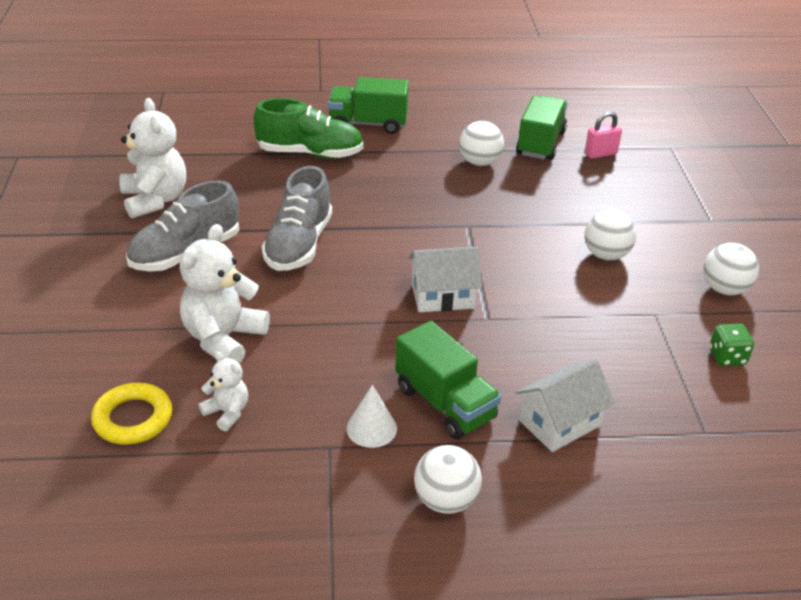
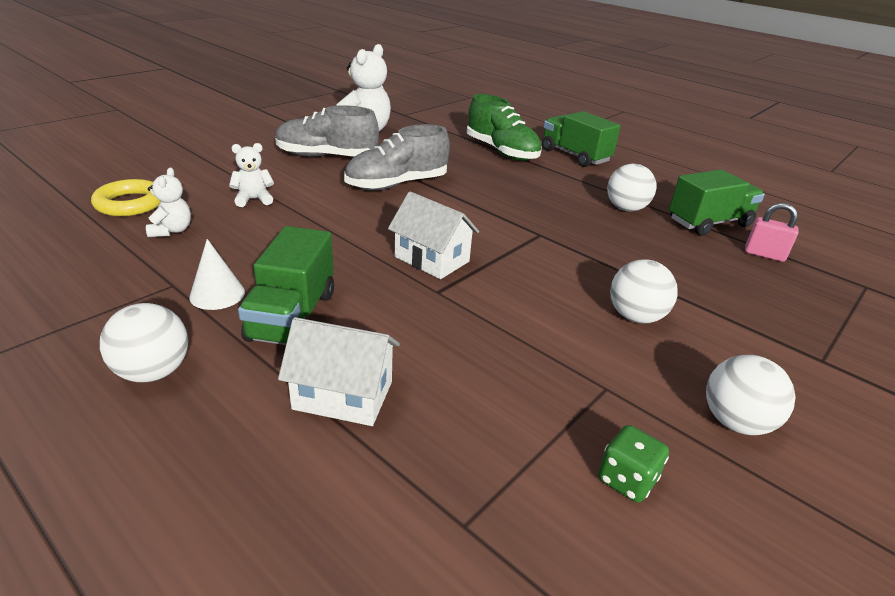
camera: 45 degrees right, 5 degrees down
(223, 339) = (253, 199): white teddy bear -> white teddy bear, size x0.53

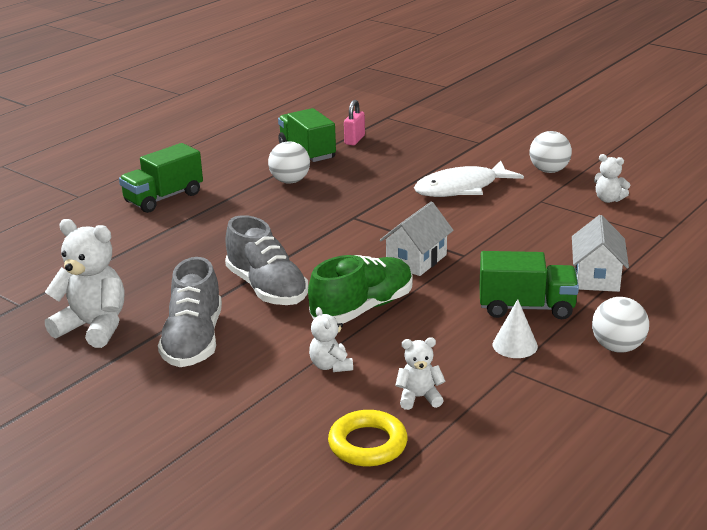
camera: 90 degrees left, 5 degrees down
(501, 151) = (157, 236): green shoe -> green shoe (362, 309)
(626, 480) = (608, 199): green dice -> white teddy bear
(635, 317) = (461, 188): white ball -> white fish

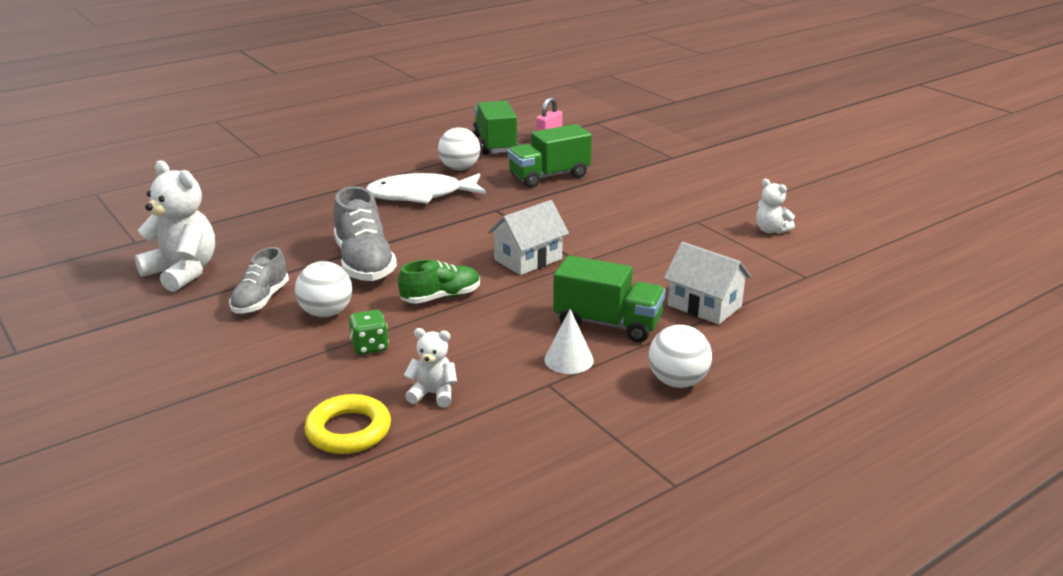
camera: 15 degrees right, 0 degrees up
(163, 198) = (332, 167): green truck -> green truck (549, 176)
(194, 341) = (261, 300): grey shoe -> grey shoe, size x0.64
(331, 366) = (370, 347): white teddy bear -> green dice
(362, 309) = (441, 297): green shoe -> green shoe, size x0.64
(461, 188) = (622, 198): white fish -> white fish (420, 195)
(549, 171) = (726, 193): white ball -> white ball (326, 313)
(597, 277) = (704, 306): white house -> white house turned 75 degrees counterclockwise

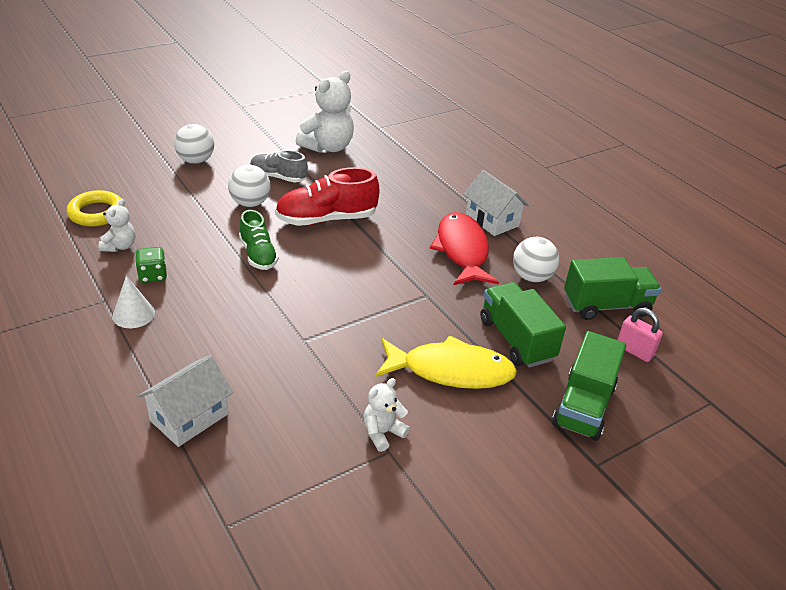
camera: 90 degrees right, 10 degrees up
(364, 263) = (326, 219): grey shoe -> red shoe
(370, 347) = (195, 221): green dice -> green dice (152, 276)
(420, 195) = (462, 250): white fish -> red fish
(528, 259) = (315, 307): white house -> white house (492, 220)
(597, 200) = (451, 371): none -> yellow fish
(607, 324) = (181, 344): green truck -> green truck (583, 406)
(677, 382) = (69, 373): white ball -> white ball (196, 161)
(771, 230) = (356, 523): white teddy bear -> white teddy bear (382, 433)

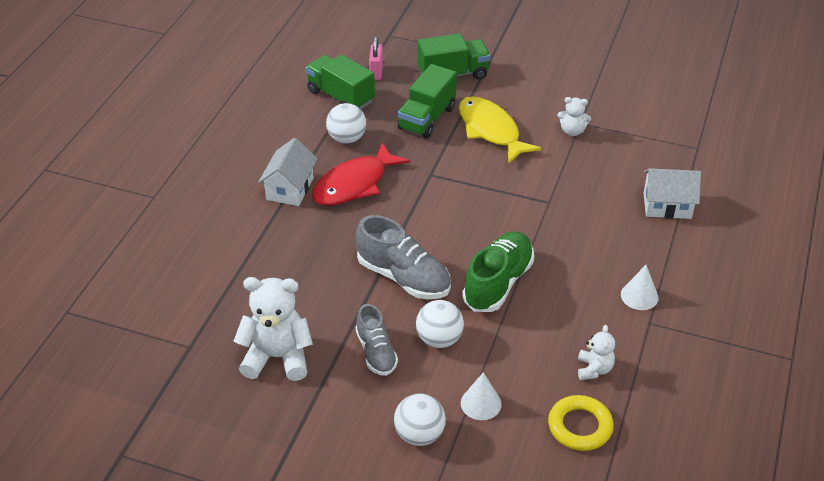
camera: 125 degrees left, 5 degrees up
(120, 246) = (594, 369): white teddy bear -> white teddy bear turned 120 degrees clockwise
(152, 276) = (595, 320): green dice -> none
(178, 190) = (481, 403): none -> white cone
(258, 255) = (498, 283): green shoe -> green shoe, size x1.57
(326, 219) = (403, 277): red shoe -> grey shoe

